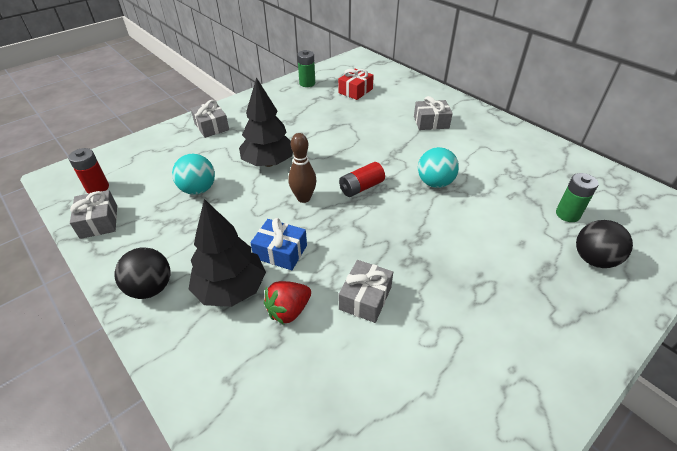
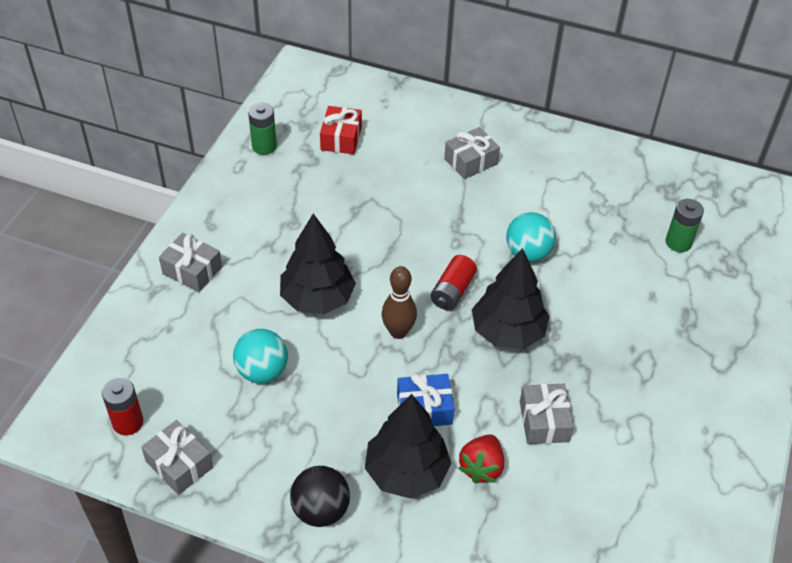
camera: 30 degrees left, 5 degrees up
(382, 225) = (507, 332): none -> black tree
(593, 259) = (722, 288): black ball -> none

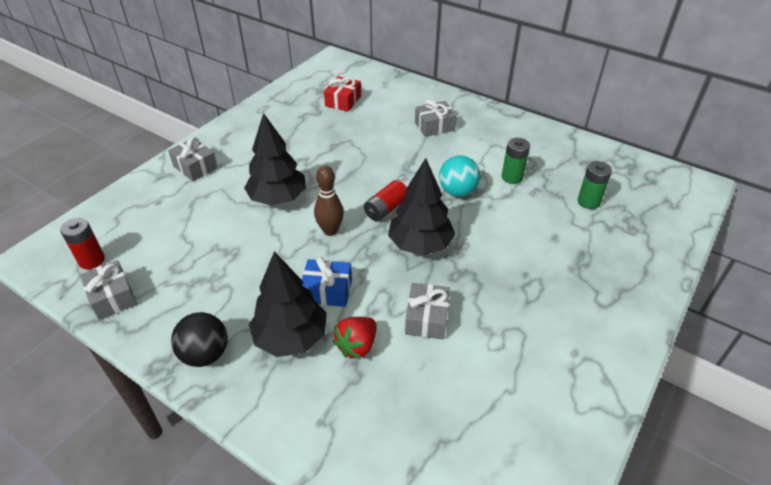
camera: 15 degrees right, 5 degrees down
(262, 371) = (211, 241): turquoise ball -> none
(264, 146) = (286, 99): green battery -> green battery (512, 177)

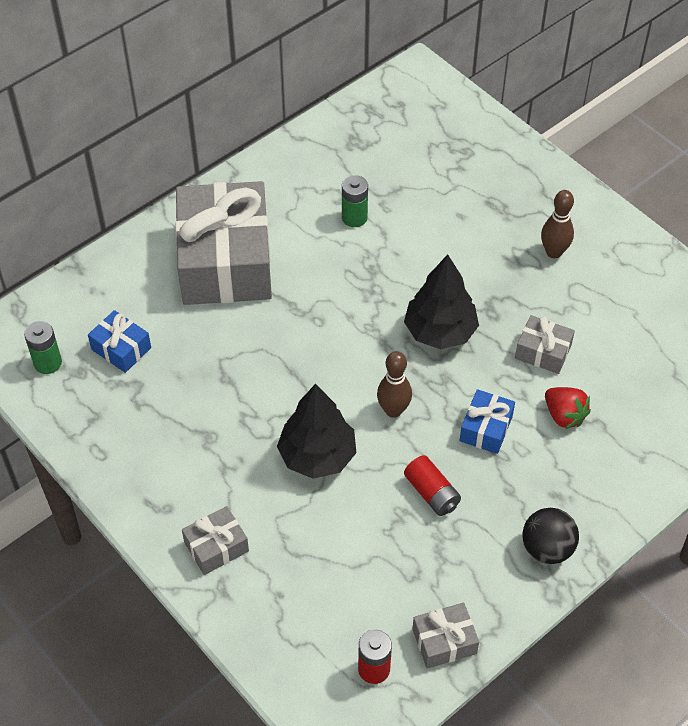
camera: 75 degrees left, 10 degrees up
(291, 337) = (541, 470): black tree -> none
(343, 101) = (121, 349): red gift -> blue gift
(386, 209) = (372, 349): red battery -> red battery (432, 493)
(434, 126) = (225, 261): grey gift -> grey gift, size x2.34
(457, 191) = (363, 274): turquoise ball -> none
(552, 309) = (554, 252): none -> brown bowling pin
(588, 202) = (416, 168): green battery -> green battery (48, 363)

